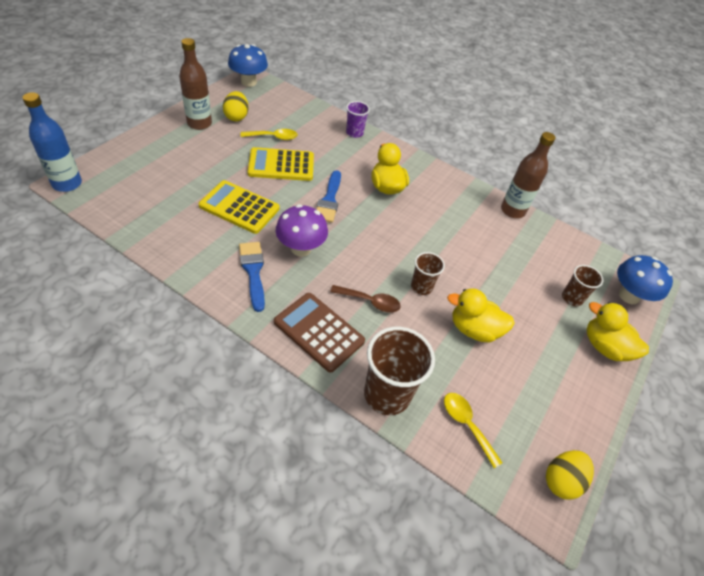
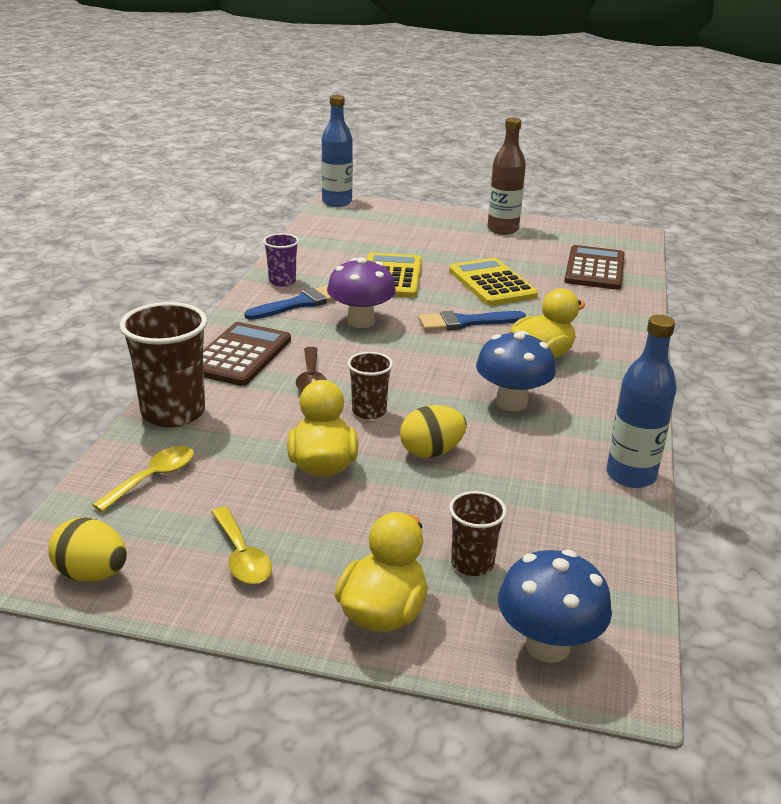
camera: 75 degrees right, 20 degrees down
(236, 117) = (544, 243): yellow egg -> yellow egg (431, 452)
(249, 82) = (622, 235): blue mushroom -> blue mushroom (511, 402)
(273, 137) = (537, 269): yellow spoon -> yellow spoon (241, 556)
(288, 115) = (594, 269): none -> brown calculator
(354, 133) = (627, 315): purple cup -> purple cup (282, 281)
(512, 210) = (631, 475): brown bottle -> blue bottle

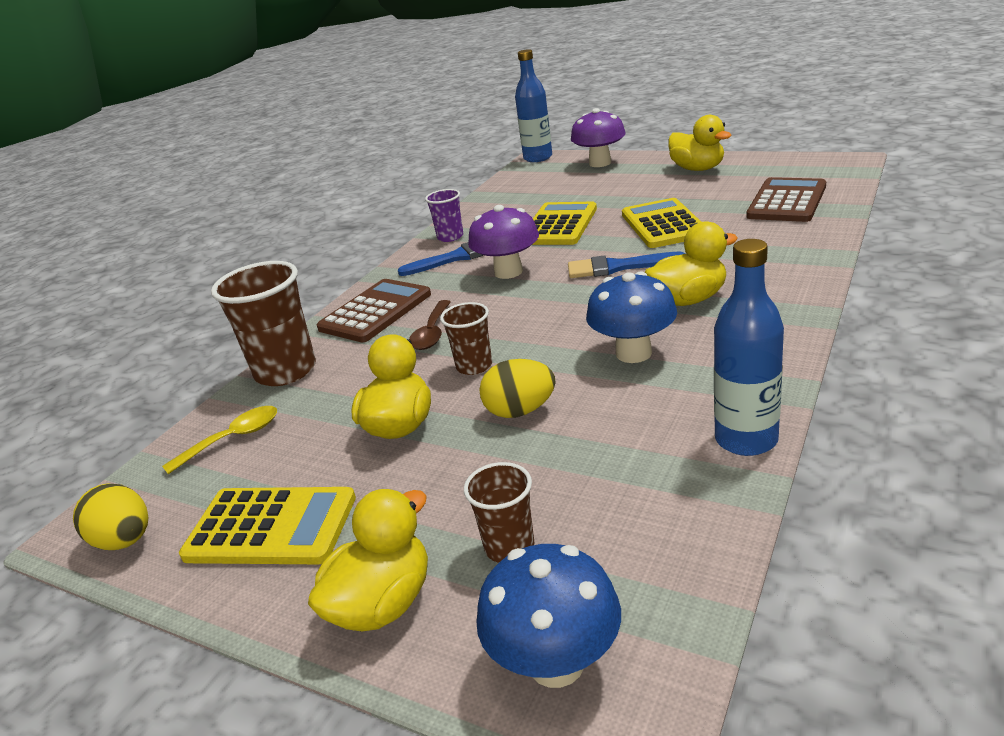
camera: 20 degrees right, 0 degrees up
(241, 556) = (271, 527): yellow spoon -> yellow calculator
(404, 214) = (600, 163): none -> purple mushroom
(503, 229) = (697, 169): brown bottle -> yellow duck

